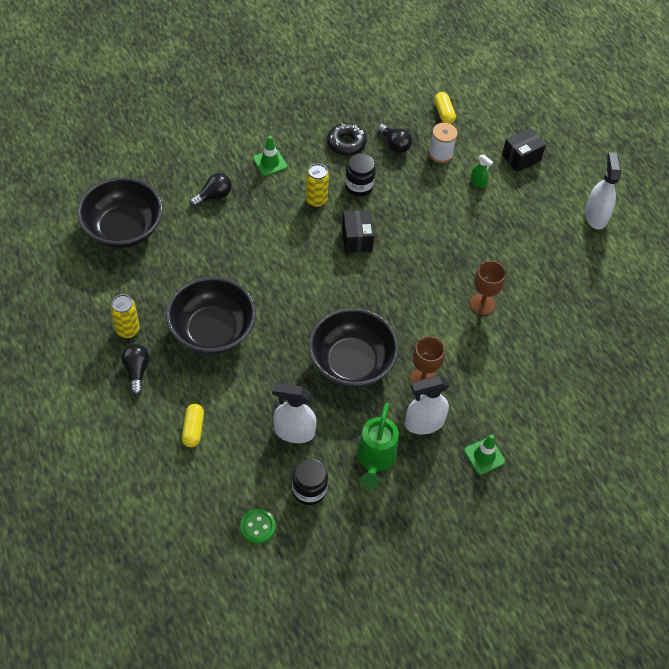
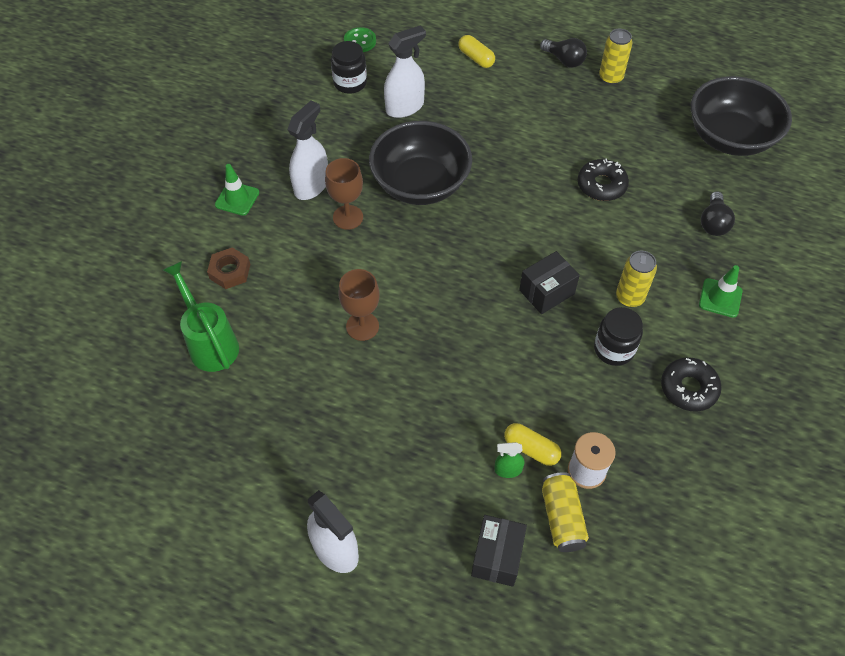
camera: 140 degrees right, 0 degrees up
(212, 331) = (553, 123): black bowl -> none
(242, 267) = (601, 185): none -> black donut
(357, 239) = (546, 292): black box -> black box turned 75 degrees counterclockwise
(375, 460) = (323, 133): green watering can -> green watering can (210, 342)
(394, 145) = (644, 435): black light bulb -> none
(444, 113) = (649, 537): yellow capsule -> yellow capsule (531, 449)
(474, 147) = (562, 518): none -> yellow can
(533, 404) = (230, 271): none -> brown nut

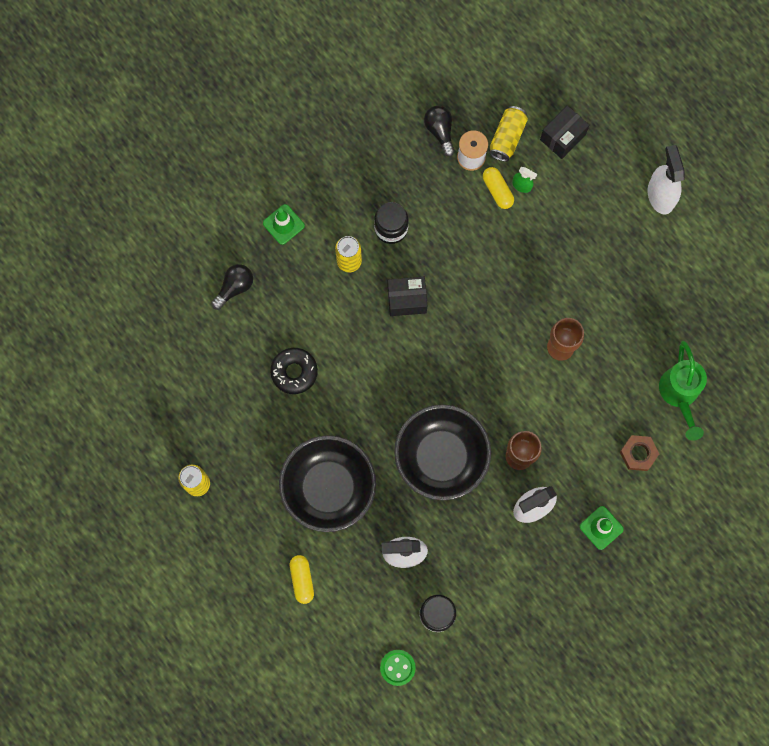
camera: 150 degrees left, 20 degrees up
(564, 60) = (223, 530): black light bulb -> black light bulb (440, 131)
(688, 388) = (361, 173): black donut -> none
(729, 137) = (150, 359): black bowl -> black bowl (328, 488)

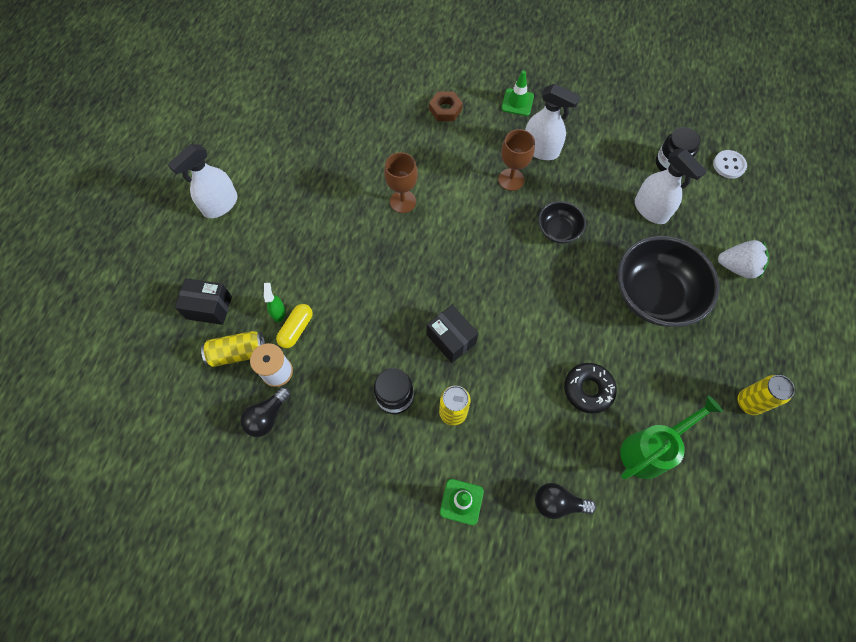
camera: 125 degrees left, 10 degrees down
(302, 580) = (737, 267): yellow capsule -> white strawberry
(397, 667) = (729, 165): green button -> white button
(441, 457) = (558, 230): black bowl -> black bowl, size x0.51
(679, 395) = (381, 108): green watering can -> green watering can (650, 449)

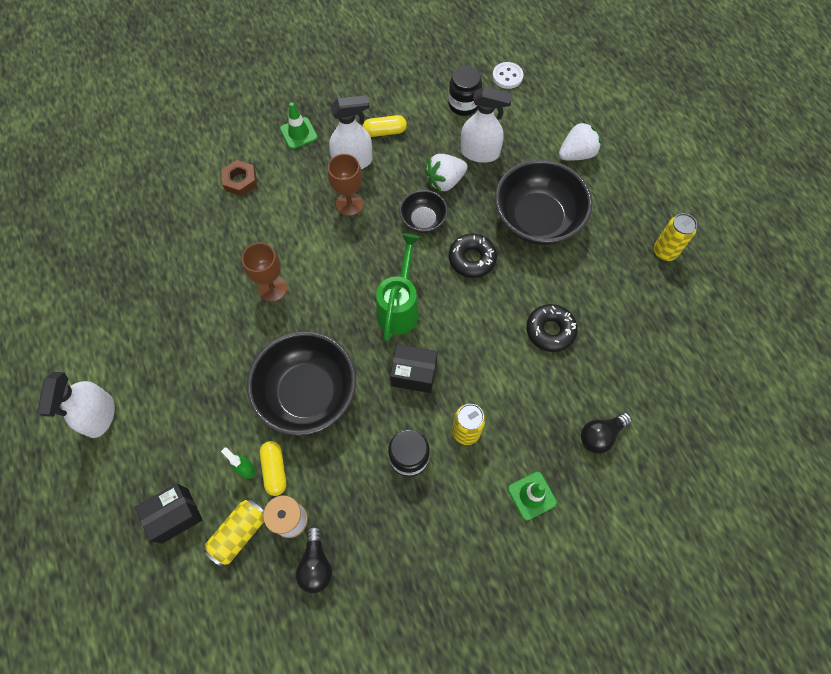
camera: 40 degrees left, 0 degrees up
(363, 294) = (307, 393): none -> black bowl
(571, 287) = (472, 259): none -> black donut
(585, 143) = (385, 131): none -> yellow capsule
(602, 213) = (445, 181): none -> white strawberry
(650, 449) = (629, 340): green watering can -> green watering can (399, 306)

